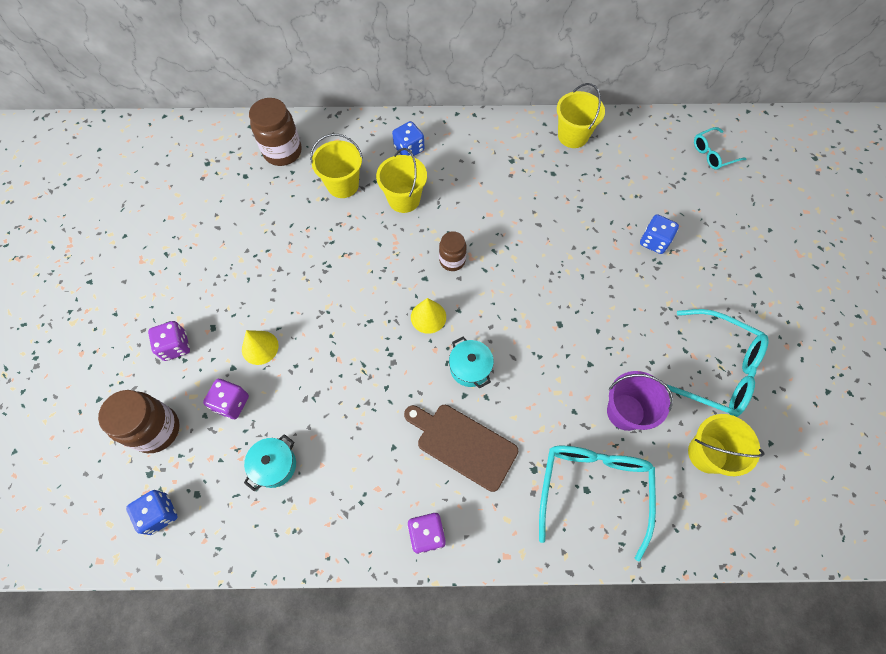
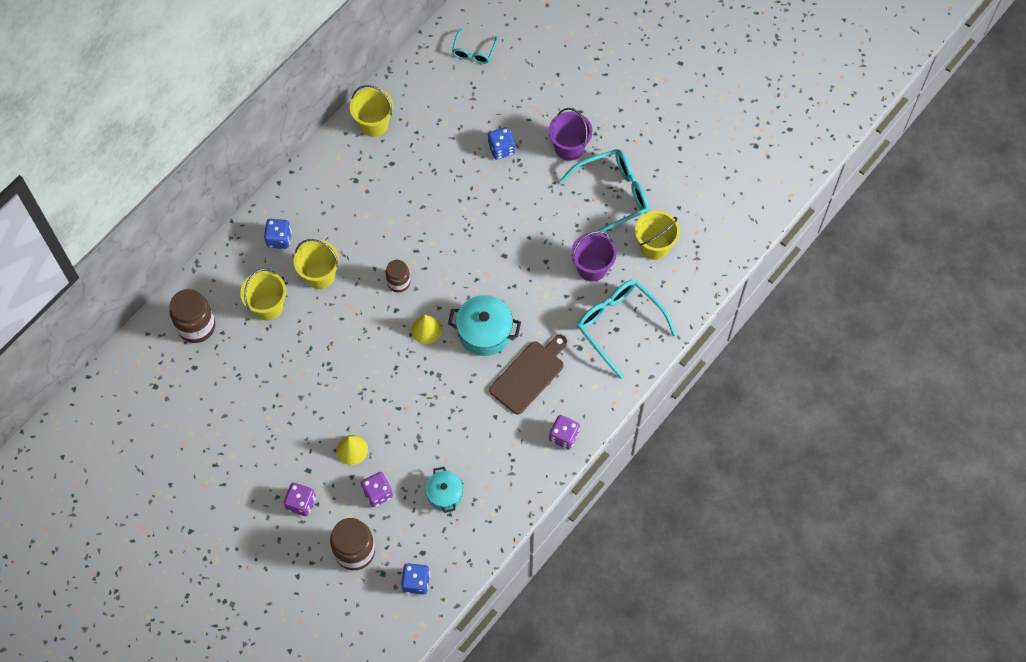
camera: 50 degrees left, 0 degrees up
(463, 444) = (529, 375): brown cutting board -> brown cutting board turned 150 degrees clockwise
(470, 368) = (484, 332): turquoise pot -> turquoise pot, size x1.57
(716, 294) = (569, 148): none -> purple bucket

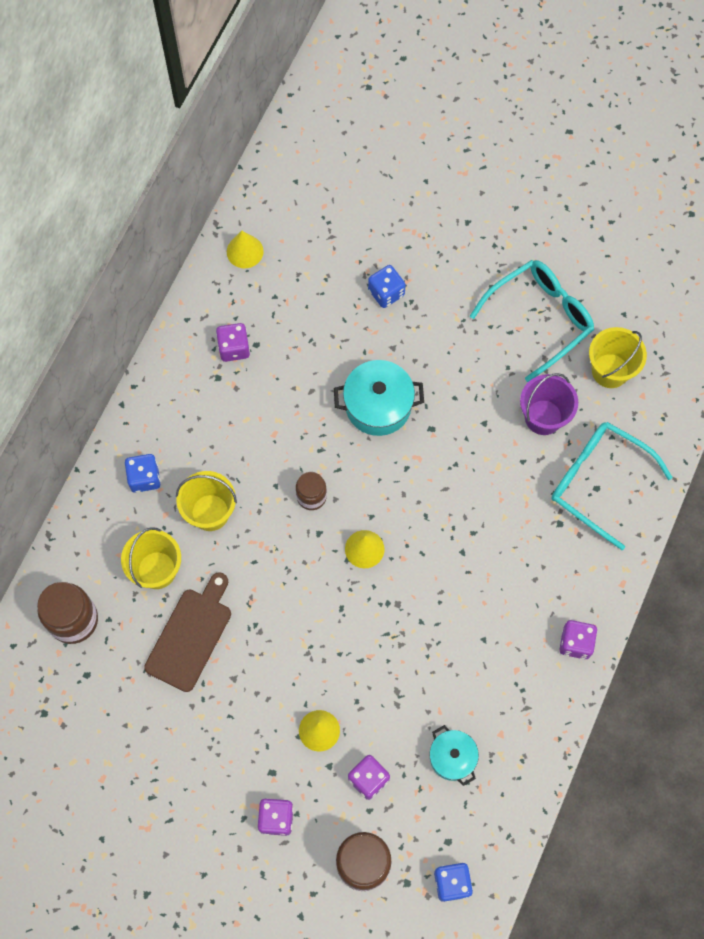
camera: 15 degrees left, 5 degrees up
(374, 124) = (218, 299): yellow bucket -> none
(374, 162) = (234, 348): none -> purple dice
(404, 94) = (245, 251): none -> yellow cone
(473, 52) = (314, 177): turquoise glasses -> none
(484, 332) = (437, 534): turquoise pot -> turquoise pot (378, 405)
(529, 375) = (509, 575): brown cutting board -> brown cutting board (191, 635)
(569, 148) = (468, 271): purple bucket -> none

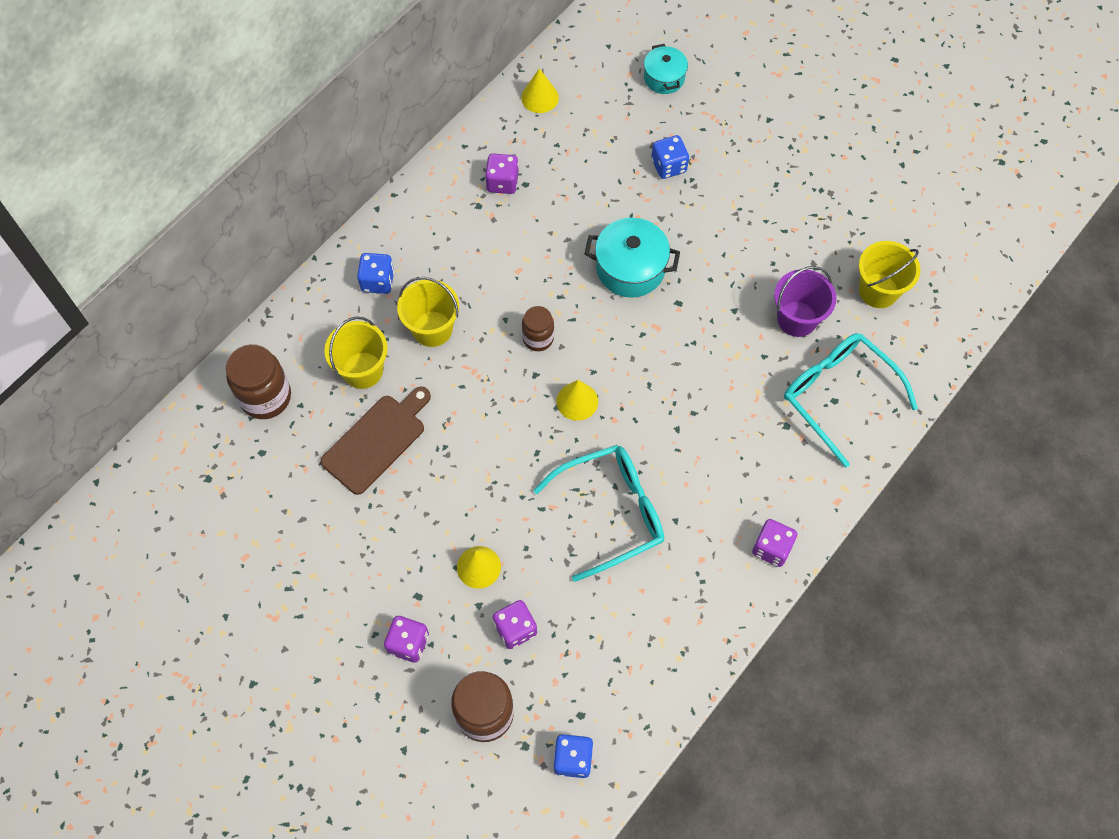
camera: 15 degrees right, 5 degrees down
(452, 757) = (609, 630): turquoise pot -> turquoise pot (664, 78)
(540, 318) = (818, 225): turquoise glasses -> turquoise glasses (611, 512)

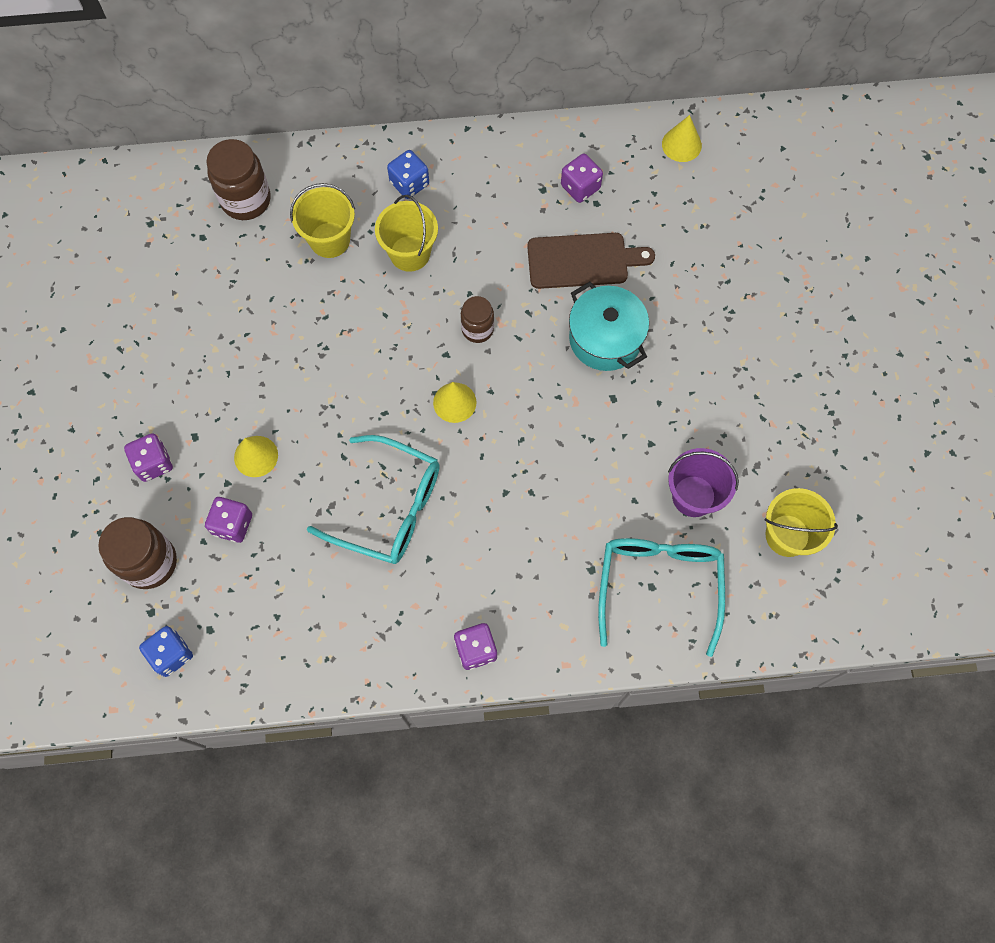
camera: 45 degrees right, 5 degrees up
(377, 441) = (285, 300): brown cutting board -> brown cutting board (582, 261)
(664, 78) = (800, 211): turquoise pot -> none
(668, 166) = (725, 285): blue dice -> none

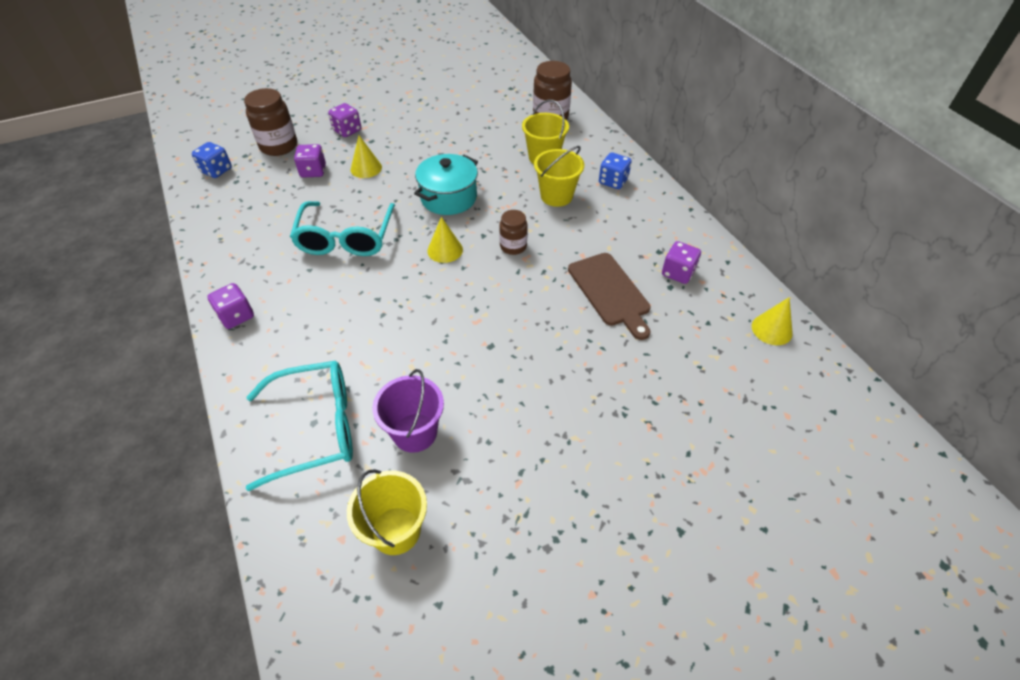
camera: 70 degrees right, 20 degrees down
(605, 338) = (545, 326): turquoise pot -> turquoise pot (448, 197)

